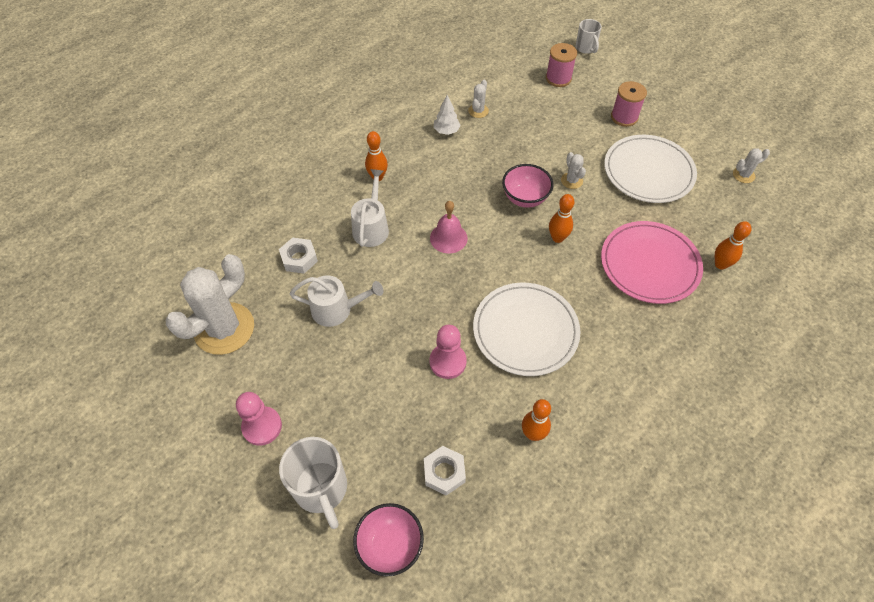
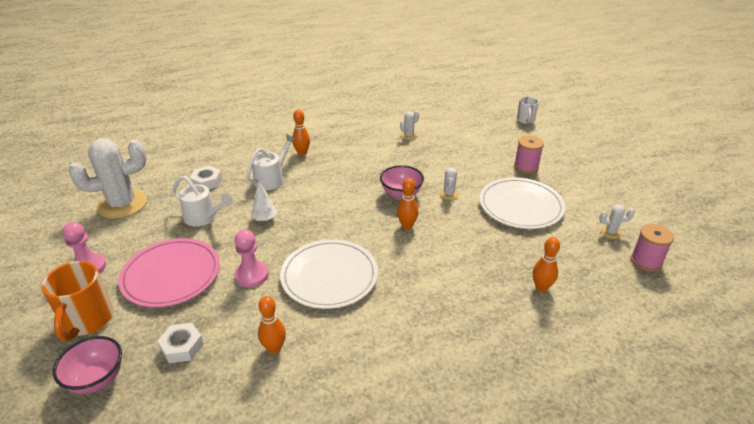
camera: 25 degrees right, 20 degrees down
(321, 489) = (87, 321): white mug -> orange mug
(446, 131) = (375, 141): white tree -> white tree (265, 219)
(448, 238) = (321, 201): pink bell -> none
(558, 78) = (488, 132): pink spool -> pink spool (646, 261)
(649, 264) = (473, 267): pink plate -> pink plate (171, 275)

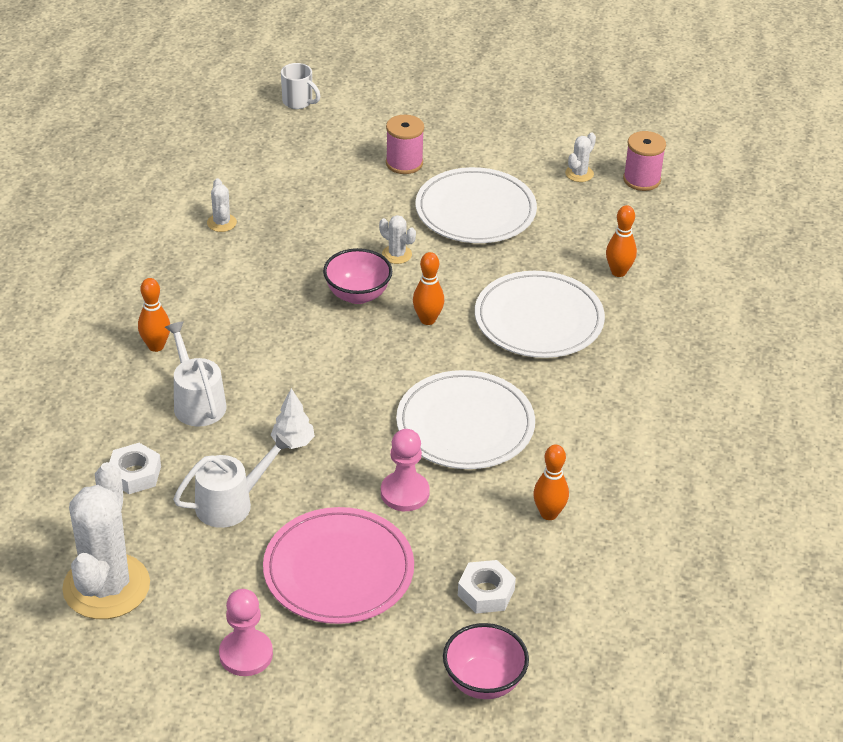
camera: 60 degrees left, 5 degrees up
(87, 321) = (367, 674): orange mug -> none
(454, 269) = (539, 319): none -> white plate

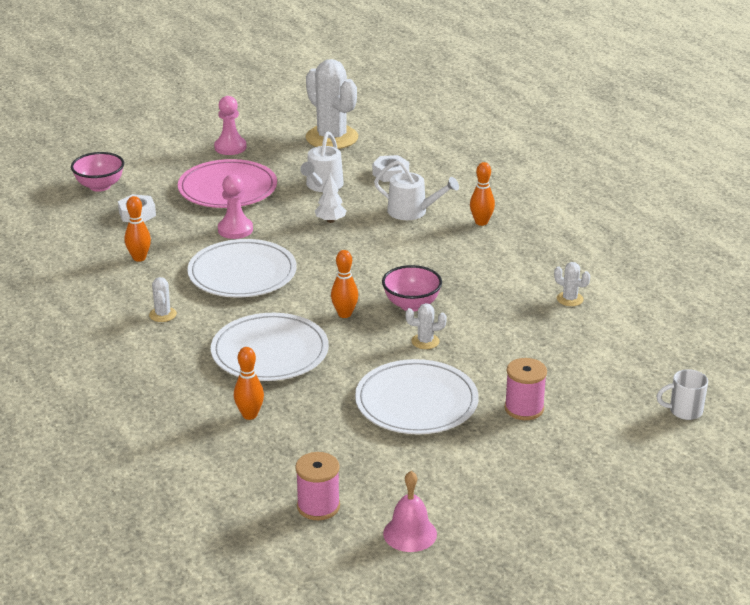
camera: 140 degrees right, 10 degrees down
(579, 174) = (377, 481): white cactus -> white cactus (163, 314)
(599, 133) = (410, 533): none -> pink bell

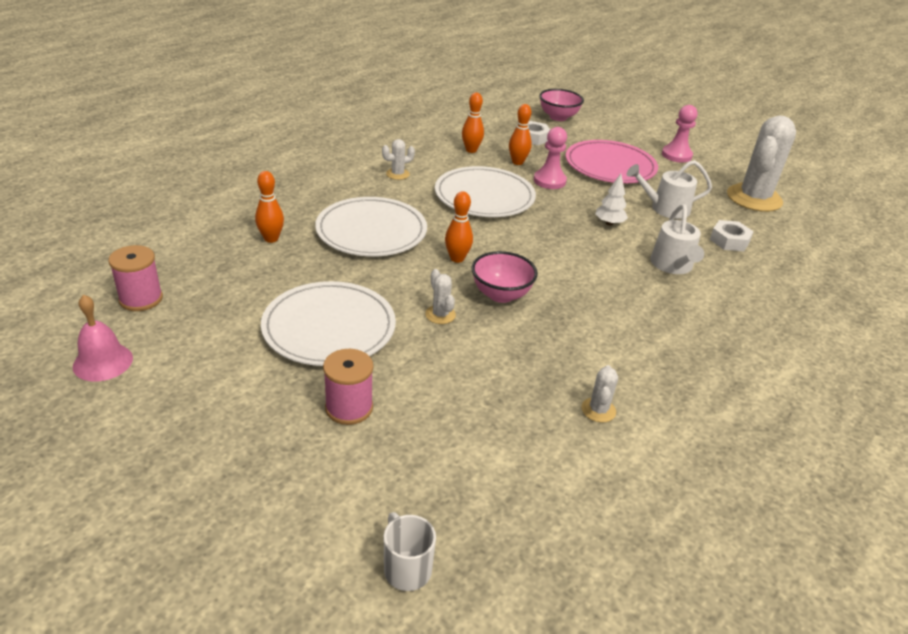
camera: 65 degrees right, 5 degrees up
(481, 222) = (698, 314): orange bowling pin -> orange bowling pin (517, 162)

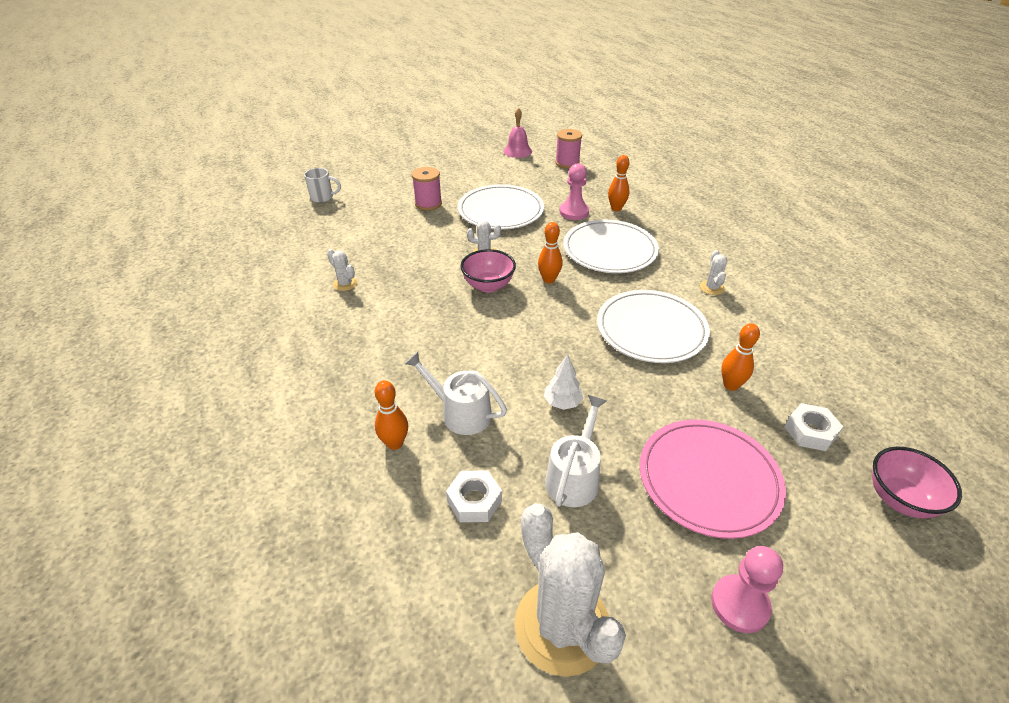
camera: 120 degrees right, 5 degrees up
(471, 150) = (768, 356): orange bowling pin -> orange bowling pin (395, 443)
(549, 181) = (675, 394): pink pawn -> pink pawn (574, 212)

